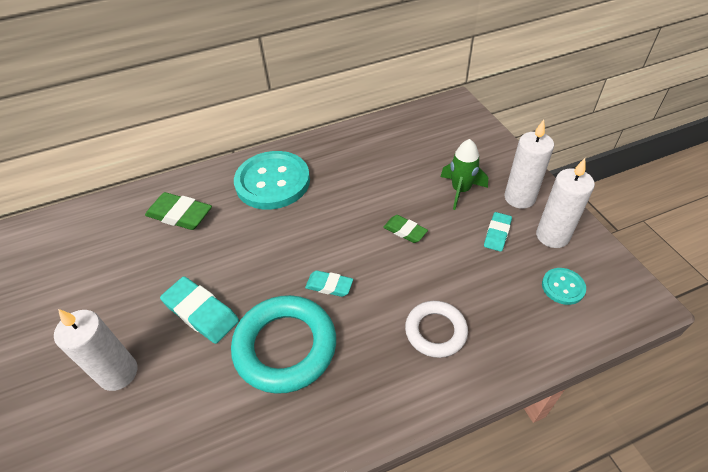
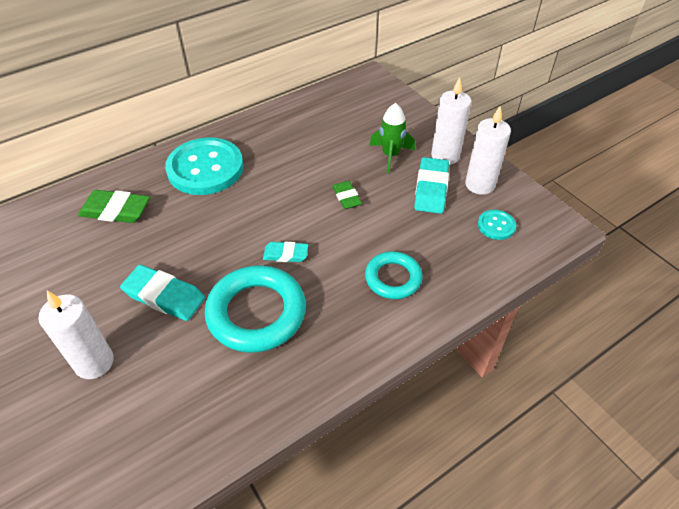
camera: 15 degrees left, 0 degrees up
(405, 231) = (346, 197): green eraser -> green eraser turned 45 degrees clockwise
(435, 331) = (393, 278): white ring -> turquoise ring
(497, 234) = (431, 189): turquoise eraser -> turquoise eraser, size x1.65

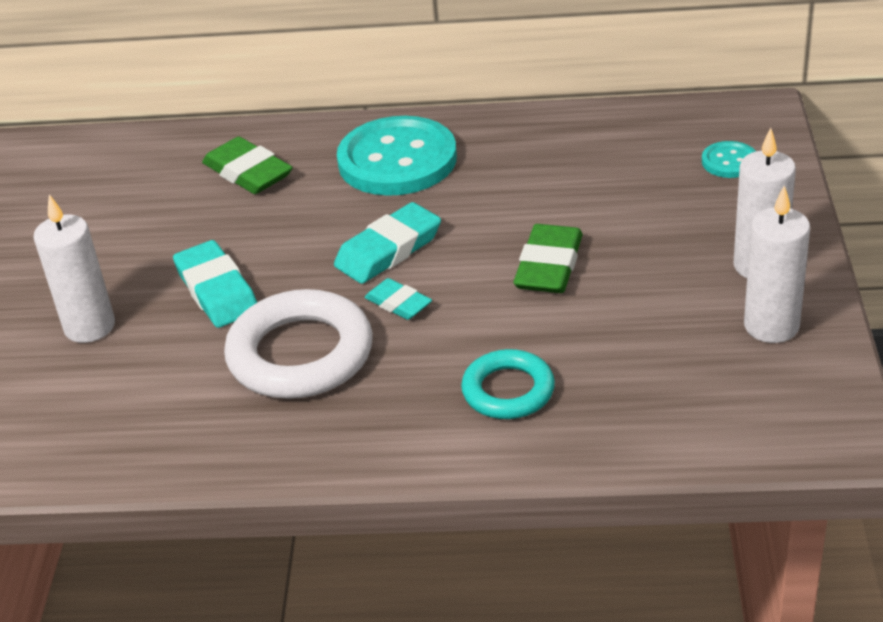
camera: 40 degrees right, 10 degrees down
(256, 313) = (300, 354): turquoise ring -> white ring
(346, 197) = (548, 266): green eraser -> green eraser, size x1.65
(390, 155) = (672, 234): green rocket -> none
(431, 189) = (686, 302): turquoise eraser -> turquoise eraser (388, 250)
(496, 226) = (734, 390): turquoise button -> turquoise button (729, 161)

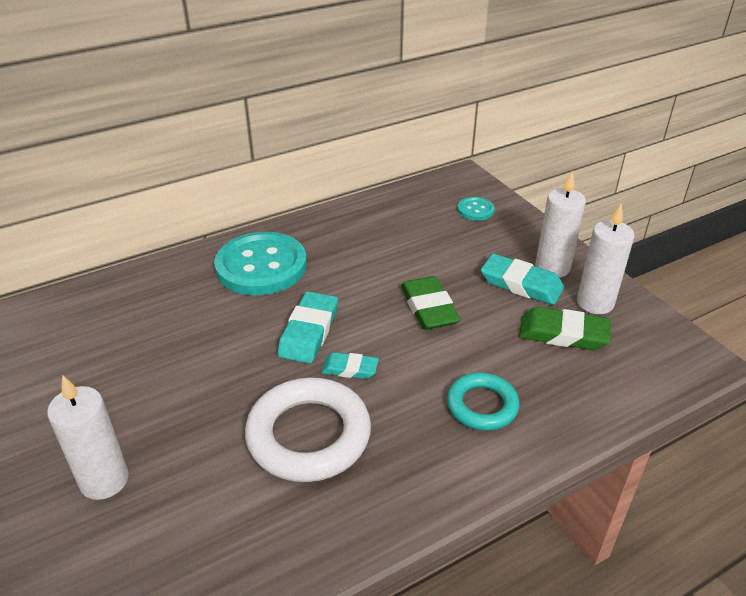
camera: 35 degrees left, 0 degrees up
(217, 290) = (198, 408): turquoise eraser -> turquoise eraser (521, 284)
(248, 172) = (151, 307): green eraser -> green eraser (563, 334)

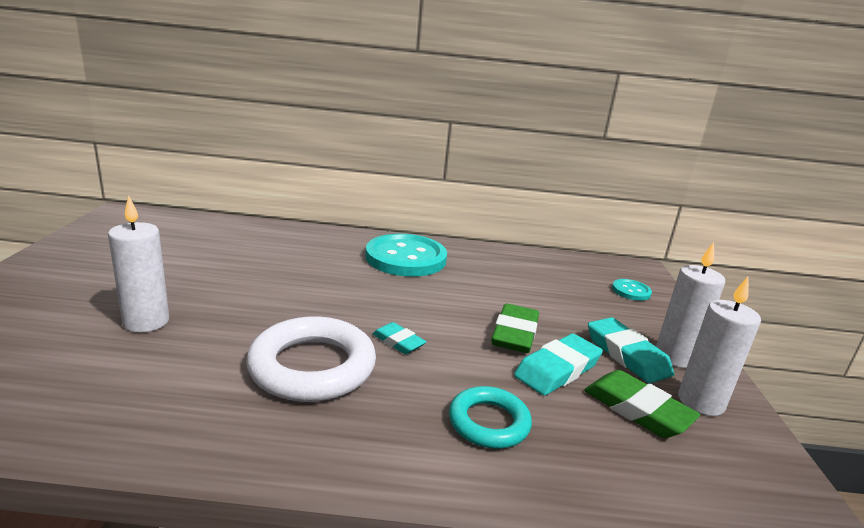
camera: 30 degrees right, 15 degrees down
(309, 332) = (394, 306): turquoise eraser -> turquoise eraser (557, 369)

